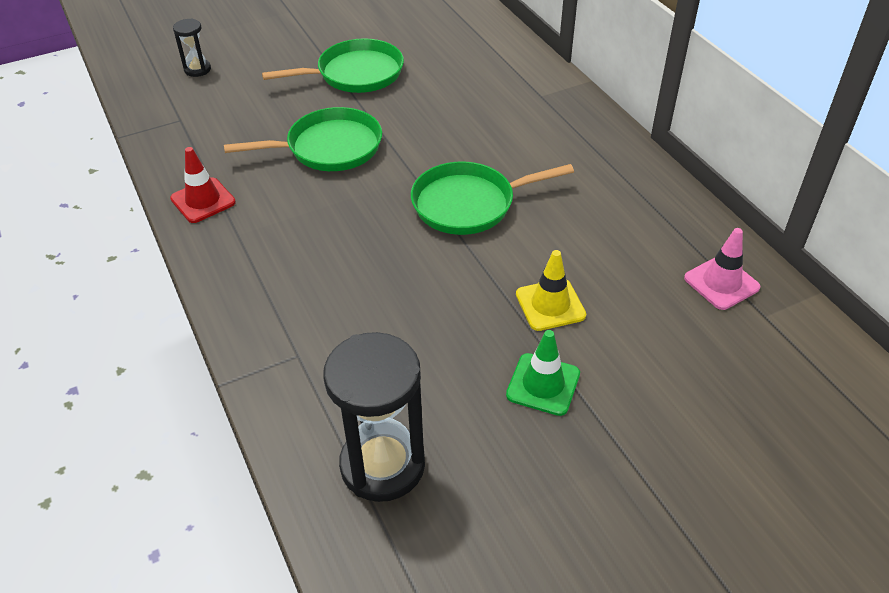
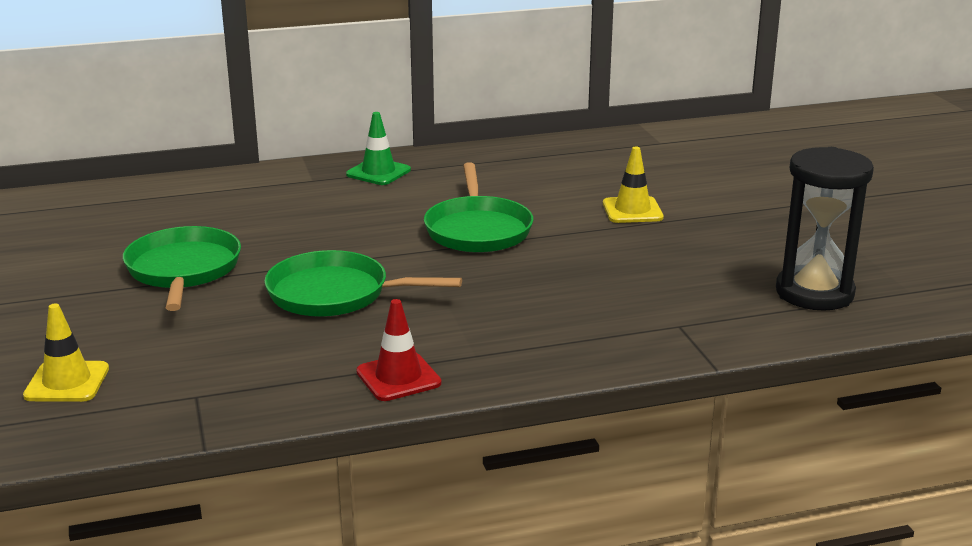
camera: 80 degrees left, 20 degrees down
(197, 69) = (67, 382): black hourglass -> yellow traffic cone
(329, 147) = (334, 294): green pan -> green pan turned 75 degrees counterclockwise
(543, 384) = (725, 223): green traffic cone -> green traffic cone (378, 172)
(721, 283) = (621, 150): pink traffic cone -> none

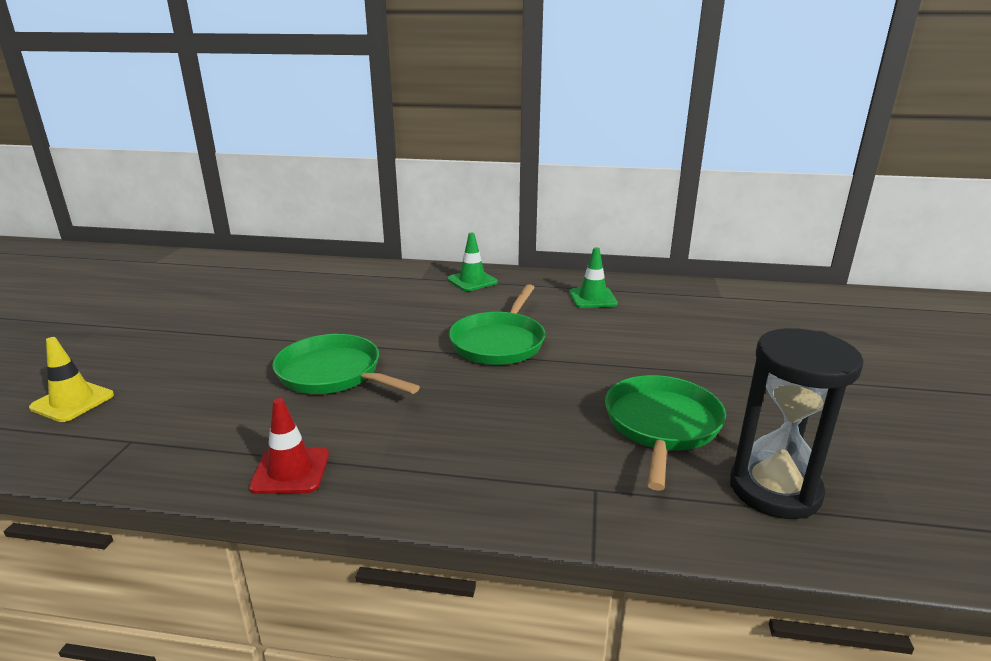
camera: 25 degrees right, 0 degrees up
(183, 270) = (258, 328): green pan -> green pan (661, 425)
(532, 167) = (592, 298): none -> green traffic cone
(632, 210) = (647, 353): yellow traffic cone -> none

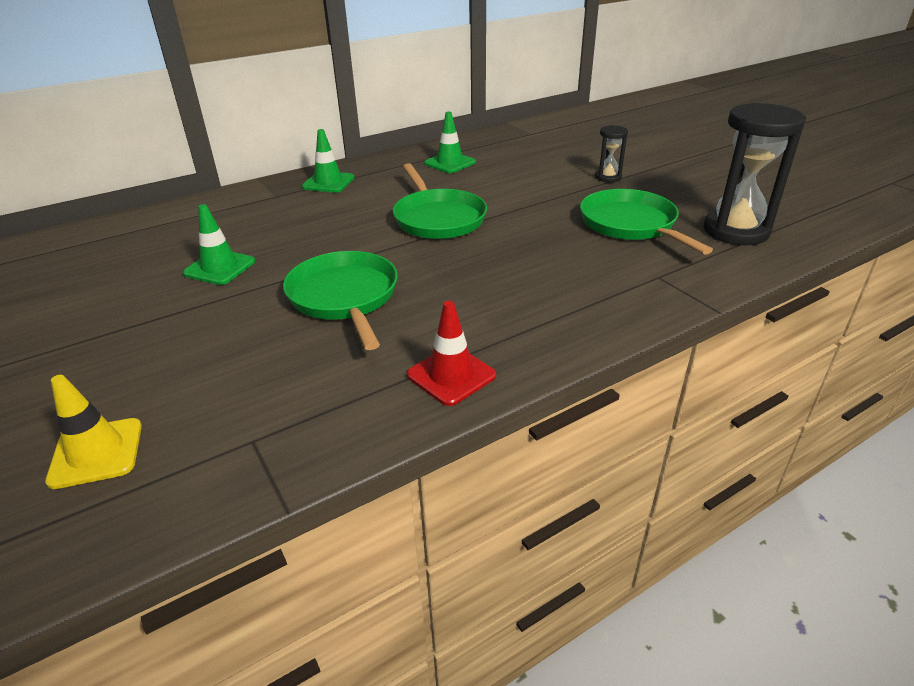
camera: 40 degrees left, 10 degrees up
(305, 317) = (220, 267): none -> green traffic cone
(333, 373) = (344, 297): green pan -> green pan turned 75 degrees clockwise
(724, 368) = (608, 177): none -> black hourglass

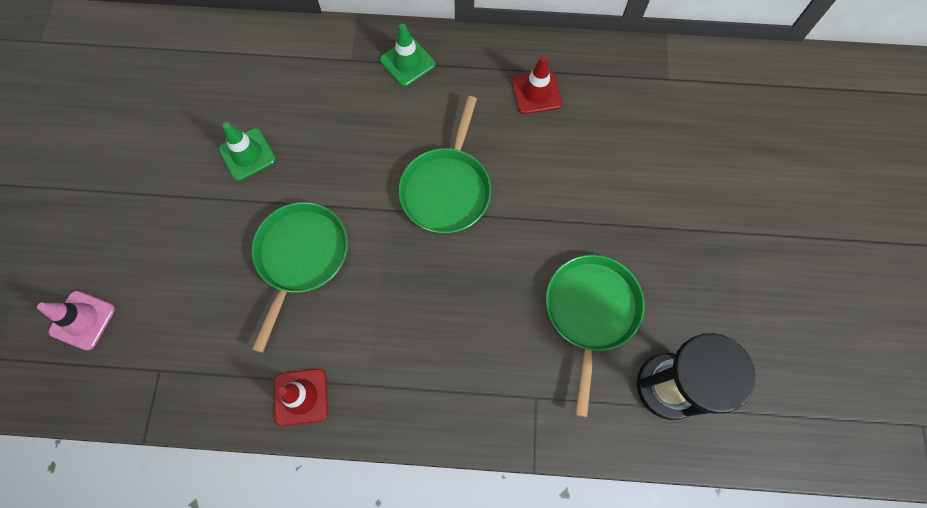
camera: 35 degrees right, 35 degrees up
(96, 453) = (83, 320): yellow traffic cone -> pink traffic cone
(450, 163) = (536, 92): green traffic cone -> red traffic cone
(608, 177) = (653, 219): black hourglass -> none

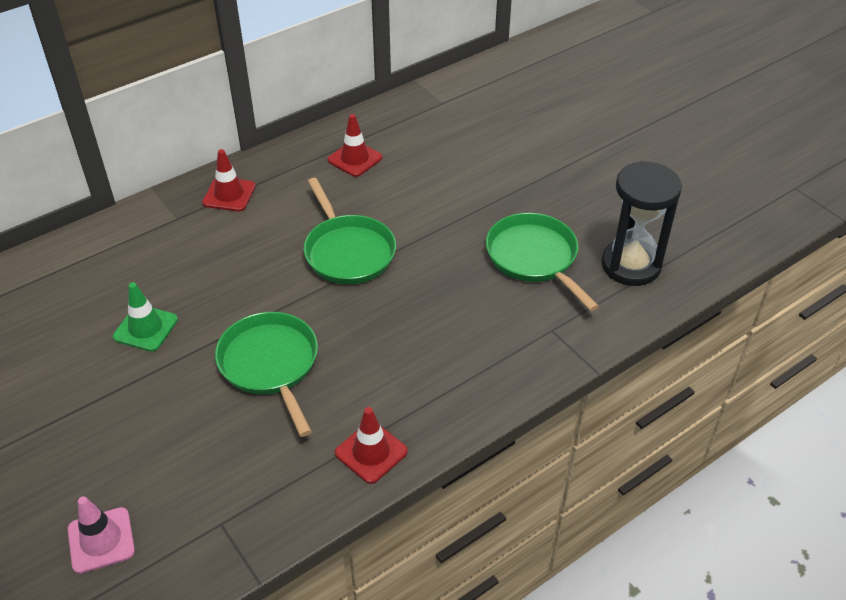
camera: 40 degrees left, 25 degrees down
(407, 62) = (229, 194): green traffic cone -> red traffic cone

